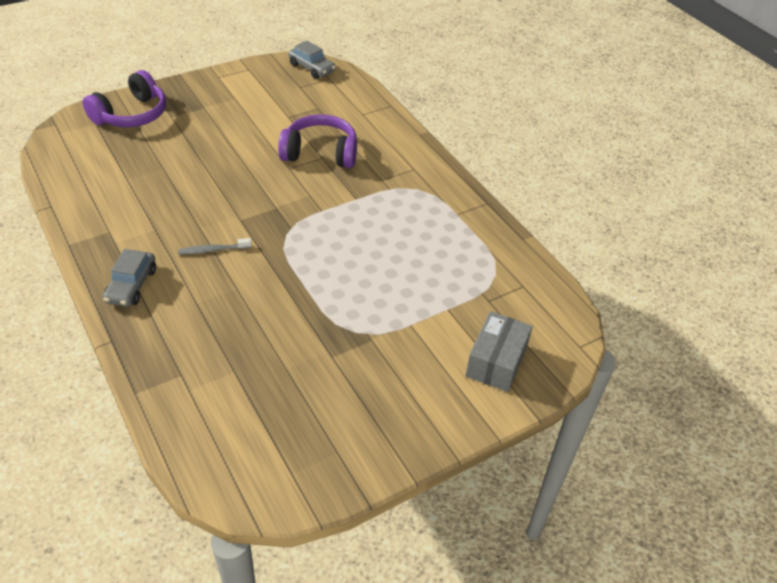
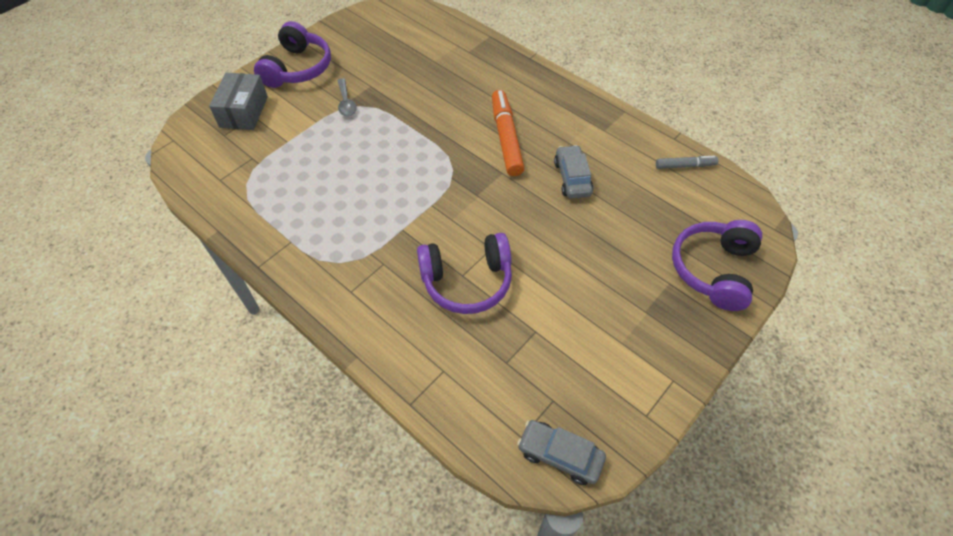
camera: 165 degrees right, 10 degrees up
(69, 182) = (685, 166): none -> grey marker
(131, 285) = (548, 94): grey car -> grey car (572, 178)
(213, 250) = (506, 138): grey toothbrush -> orange marker
(369, 340) = (346, 103): none -> grey spoon
(420, 412) = (297, 68): none -> purple headphones

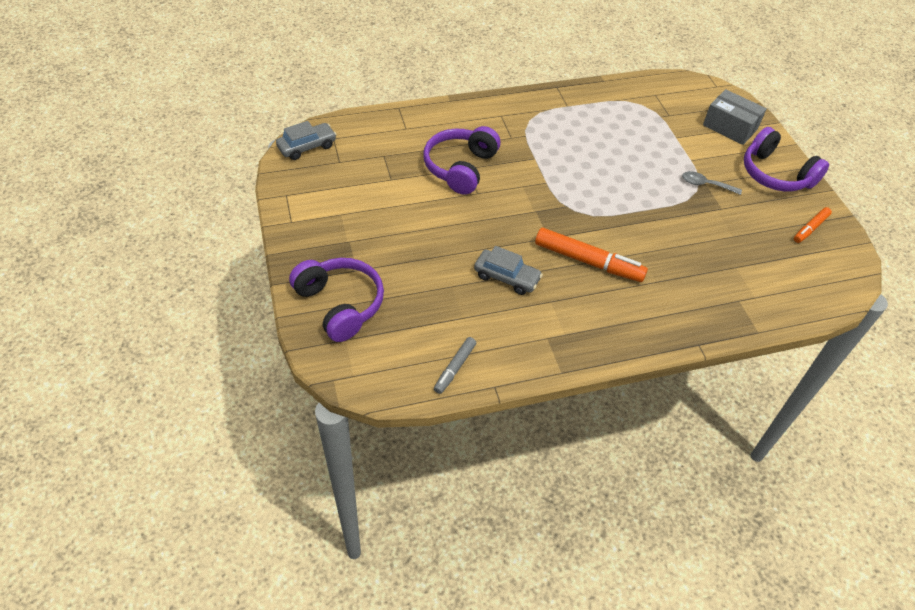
camera: 120 degrees right, 5 degrees down
(355, 36) = (810, 228): none -> orange marker

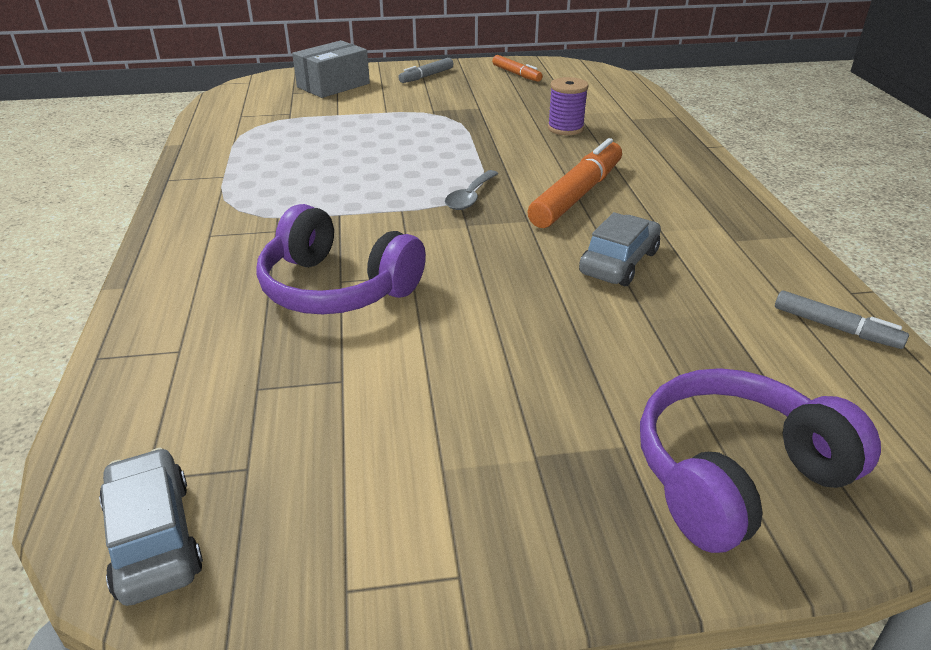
camera: 80 degrees left, 15 degrees down
(700, 258) = (565, 128): none -> purple spool
(706, 185) = (435, 110): grey spoon -> grey spoon (470, 197)
(775, 174) = (426, 76): purple headphones -> grey marker

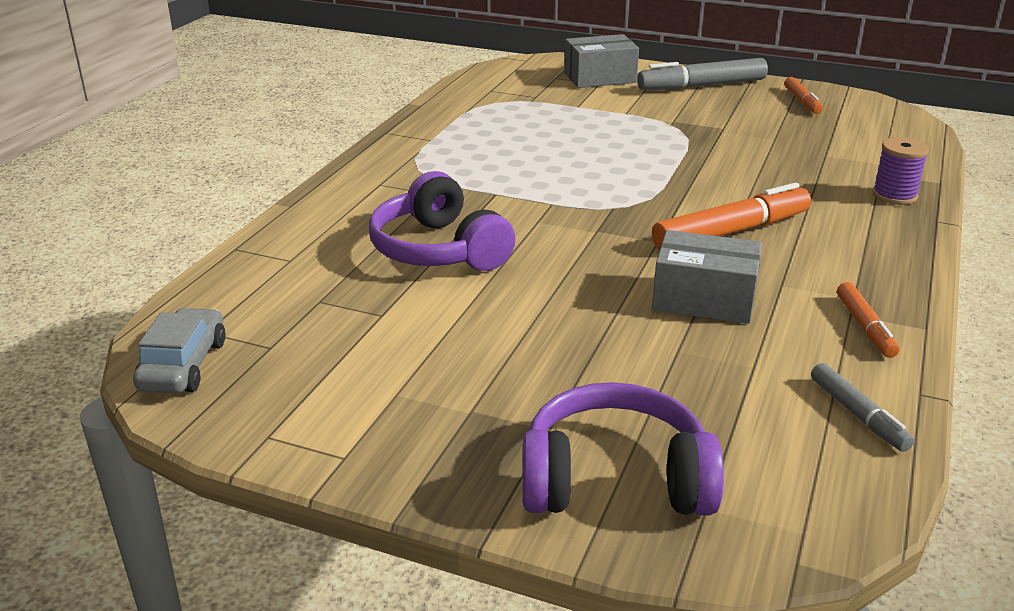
camera: 30 degrees right, 5 degrees down
(426, 76) = (701, 86): grey marker -> grey marker, size x1.81
(470, 197) = (624, 208): grey spoon -> none
(565, 128) = (793, 167): purple spool -> purple spool (894, 196)
(619, 262) = (704, 299): grey car -> grey box
(756, 248) = (865, 327): none -> orange marker

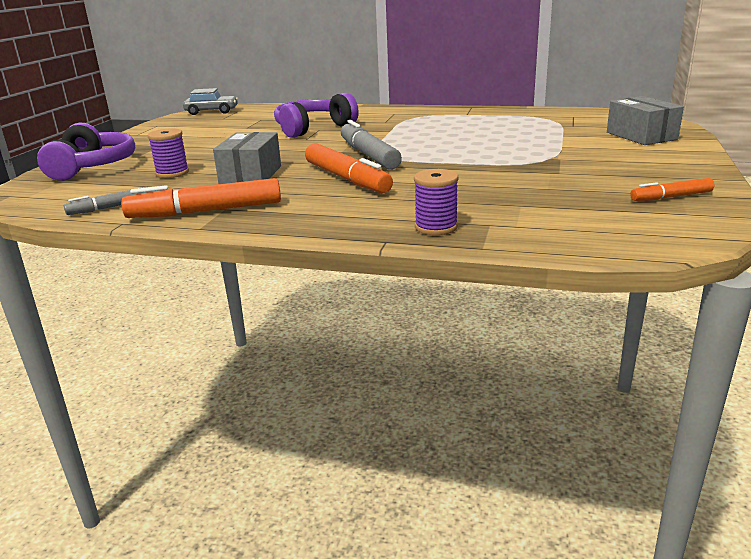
camera: 85 degrees right, 5 degrees down
(678, 373) = (172, 173): none -> purple spool
(701, 86) = (666, 163): grey marker -> grey marker (369, 155)
(865, 327) = (205, 211): orange marker -> orange marker, size x1.81

